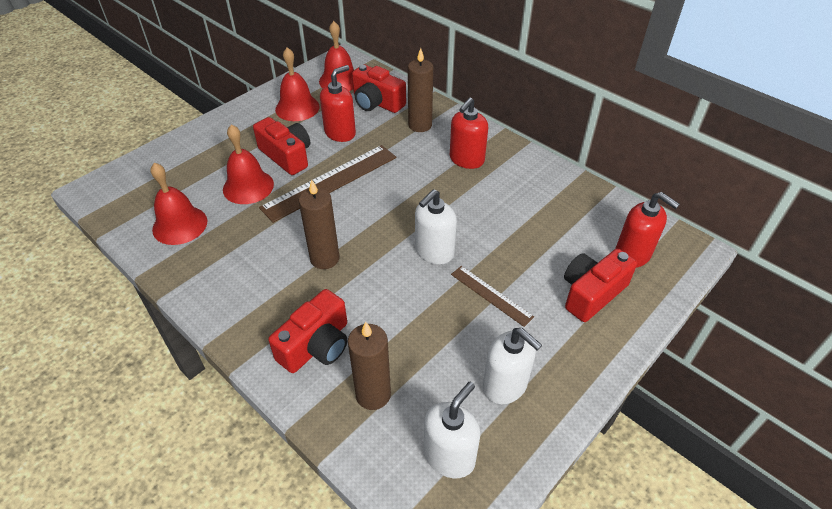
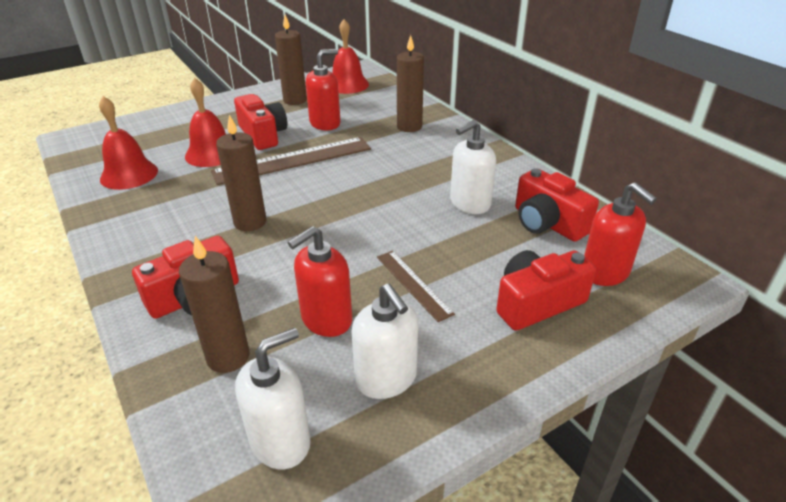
camera: 15 degrees right, 10 degrees down
(297, 108) = (295, 100): red bell -> brown candle
(377, 102) = (375, 105): red camera -> red camera (547, 223)
(434, 252) = (369, 234): white soap dispenser -> white soap dispenser (469, 203)
(466, 159) = (445, 160): red soap dispenser -> red soap dispenser (326, 319)

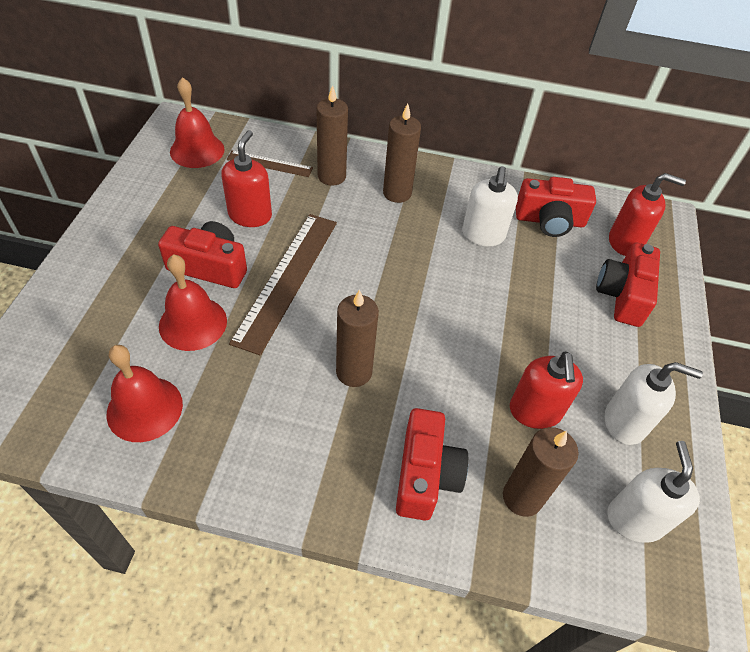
camera: 50 degrees left, 15 degrees up
(295, 100) = (172, 201): brown candle -> brown candle (397, 193)
(413, 284) = (544, 337): brown ruler -> brown ruler (269, 164)

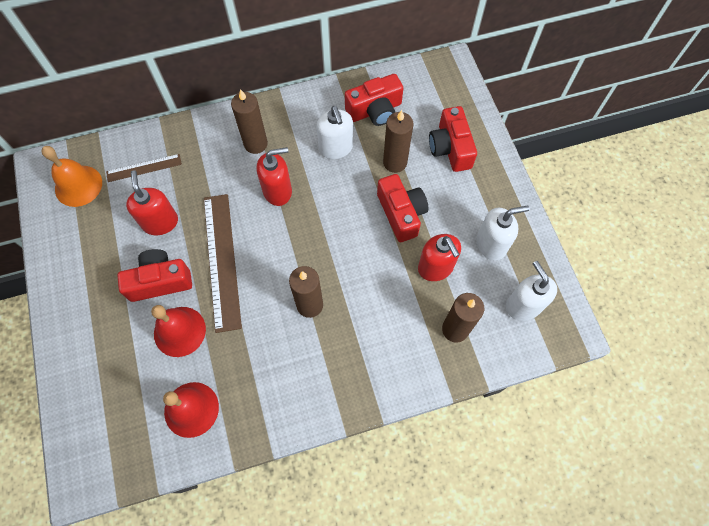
camera: 25 degrees left, 15 degrees up
(197, 150) = (78, 185): red bell -> orange bell
(331, 176) = (198, 154): brown candle -> brown candle (395, 162)
(425, 475) = (392, 348): red camera -> red camera (401, 213)
(625, 242) = (433, 102): red soap dispenser -> red soap dispenser (278, 191)

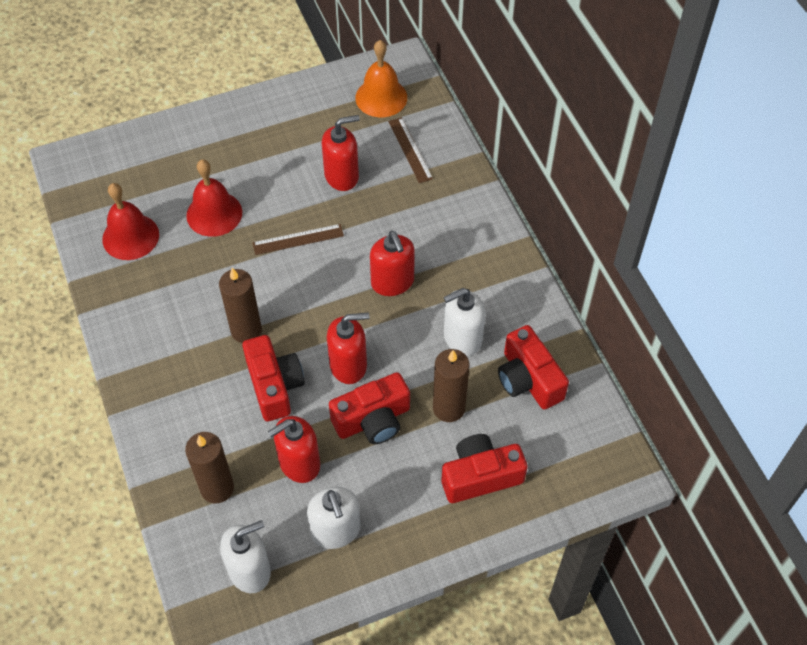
camera: 85 degrees right, 10 degrees down
(160, 281) = (271, 187): red camera -> red camera (274, 386)
(222, 260) = (298, 239): brown ruler -> brown ruler, size x0.54
(255, 144) = (457, 252): brown candle -> none
(351, 228) = (348, 365): none -> red soap dispenser

